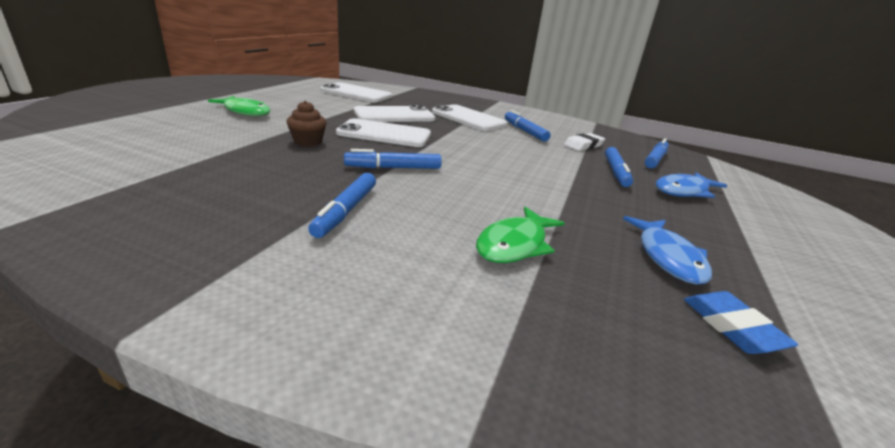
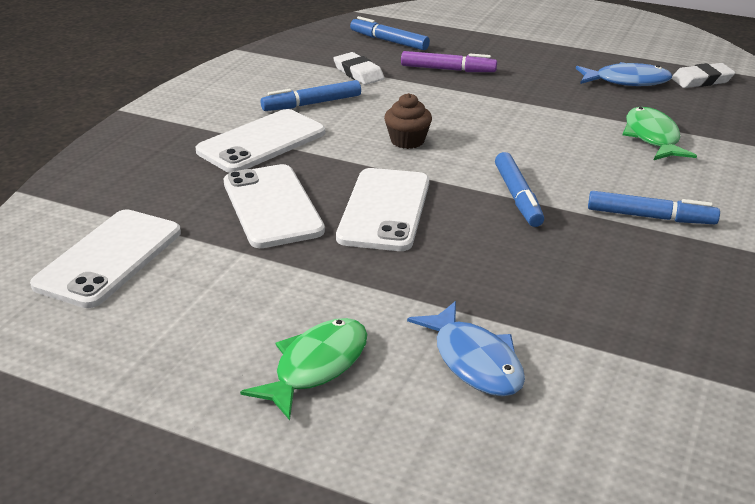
camera: 85 degrees left, 5 degrees up
(308, 141) = (456, 269): brown cupcake -> brown cupcake (407, 141)
(514, 244) = (652, 137): green fish -> green fish turned 135 degrees counterclockwise
(616, 172) = (448, 69): blue marker -> purple marker
(683, 191) = (481, 47): blue fish -> blue fish (474, 361)
(732, 327) = (702, 80): blue eraser -> white eraser

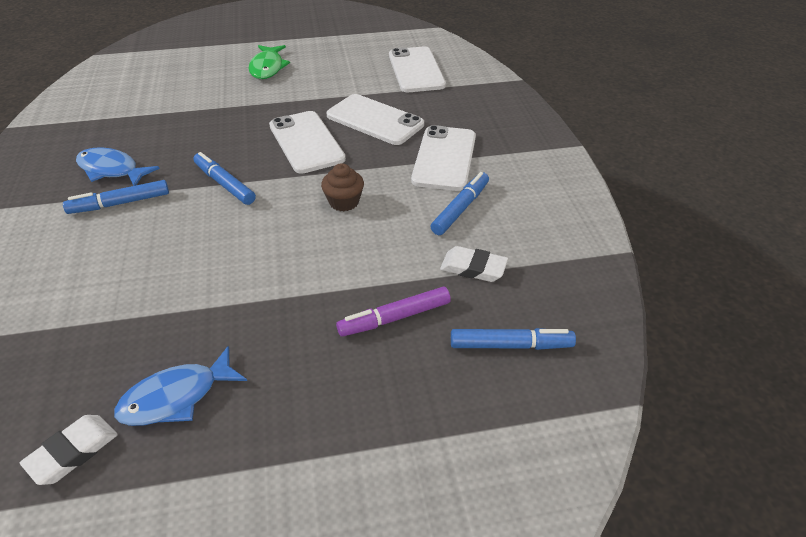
camera: 145 degrees right, 10 degrees up
(474, 361) = (198, 91): blue fish -> blue fish (111, 170)
(652, 137) = (129, 297): green fish -> none

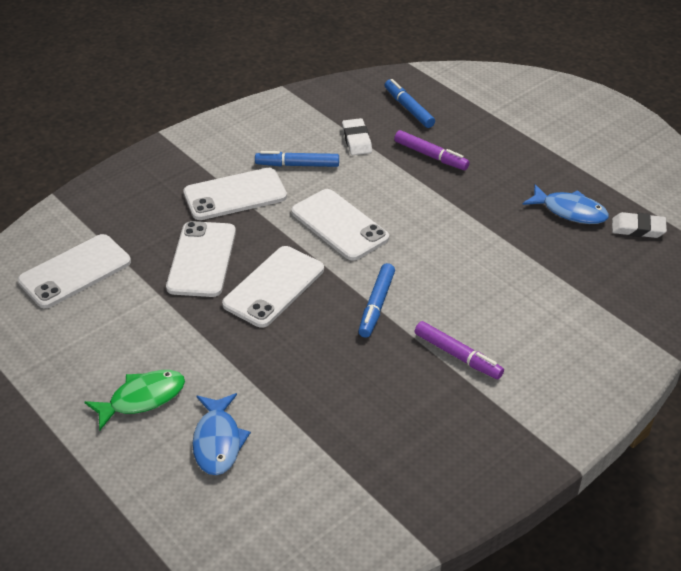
camera: 120 degrees left, 0 degrees up
(111, 170) = (424, 397): blue fish -> blue fish (218, 441)
(120, 203) = (458, 355): blue marker -> purple marker
(344, 202) = (339, 225): brown cupcake -> white phone

